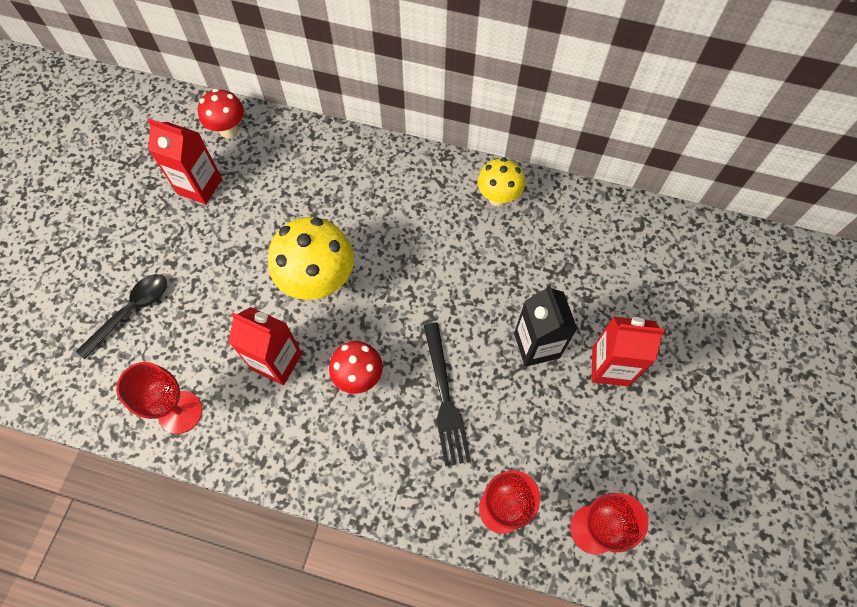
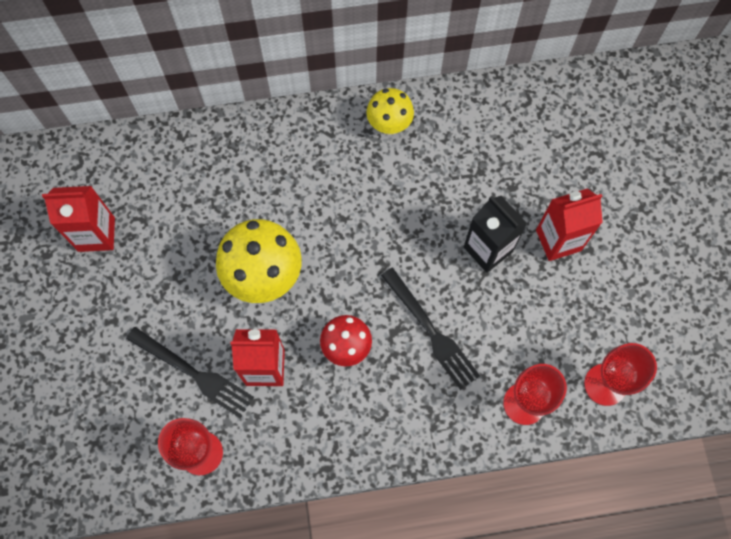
camera: 25 degrees left, 5 degrees up
(131, 311) = (100, 383): black spoon -> none
(213, 338) = (193, 373): none -> black fork
(229, 130) = (93, 165): red mushroom -> none

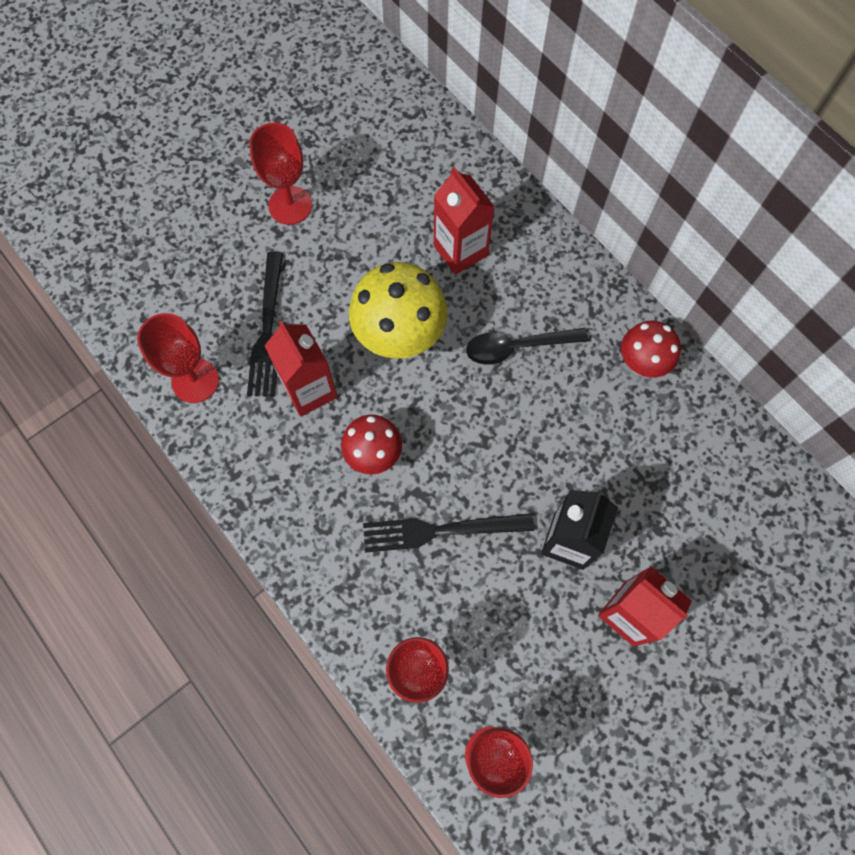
camera: 60 degrees right, 0 degrees up
(95, 299) = (290, 205): none -> red goblet
(96, 234) = (352, 170): red carton -> red carton (460, 251)
(325, 200) = (517, 347): none -> black spoon
(389, 126) = (641, 364): yellow mushroom -> red mushroom
(431, 331) = (440, 531): black fork -> black fork turned 60 degrees clockwise

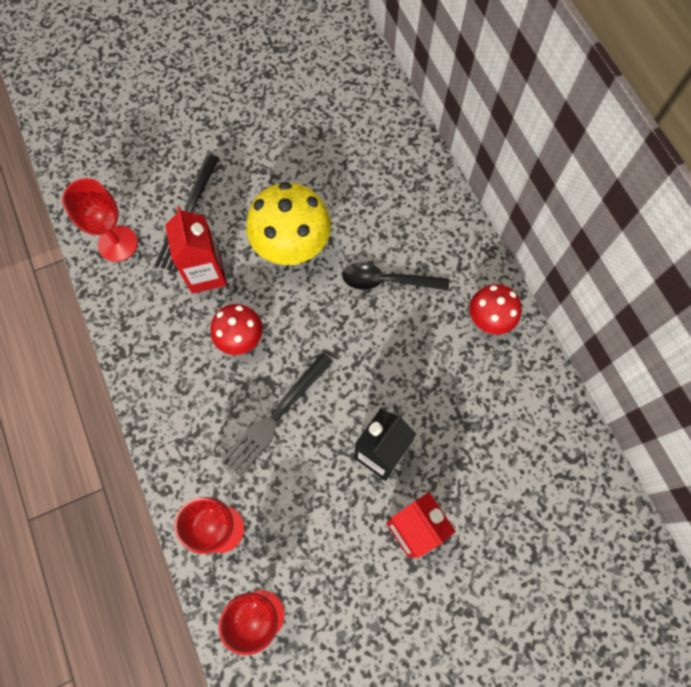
camera: 15 degrees right, 0 degrees up
(290, 205) = (237, 121): red goblet -> none
(440, 531) = (276, 416): black fork -> black fork turned 60 degrees counterclockwise
(460, 251) = (364, 190): red carton -> none

